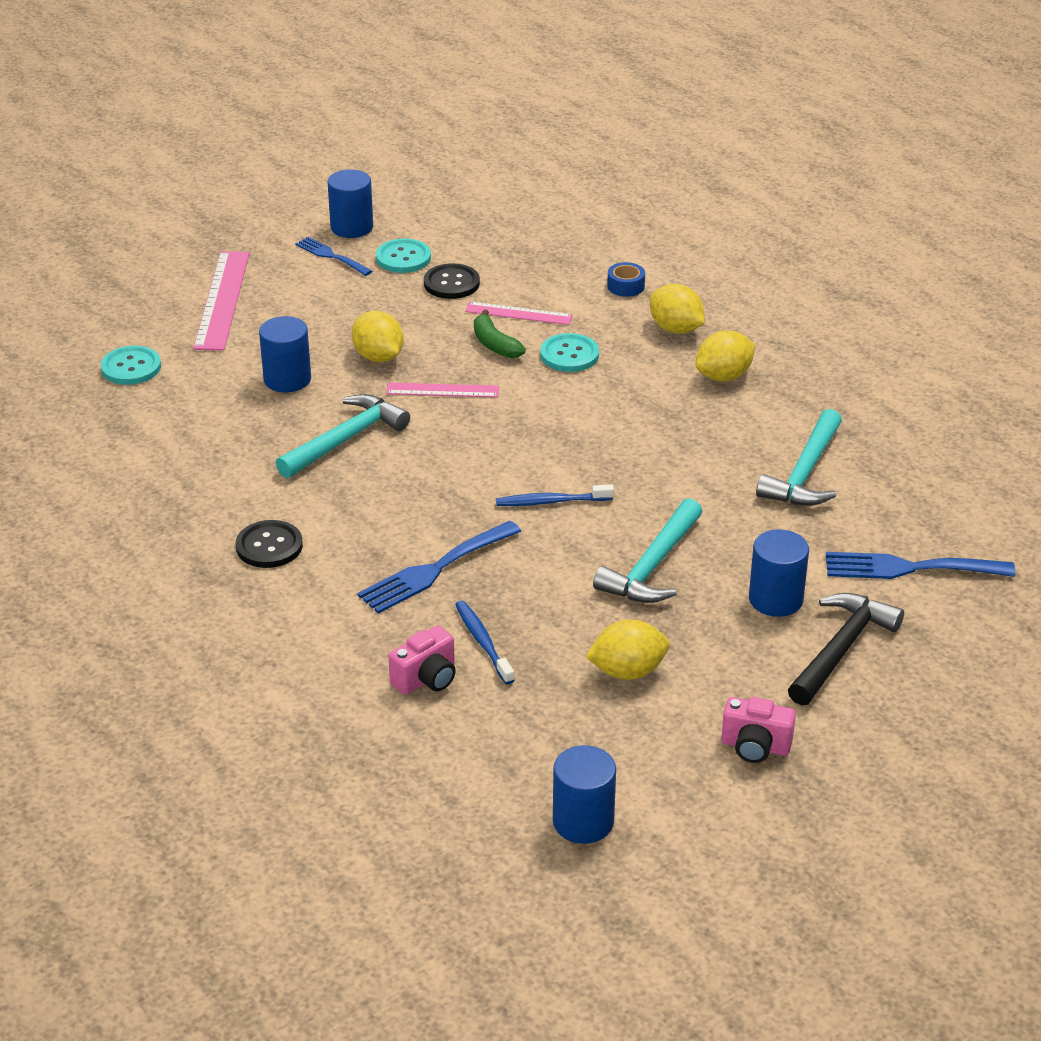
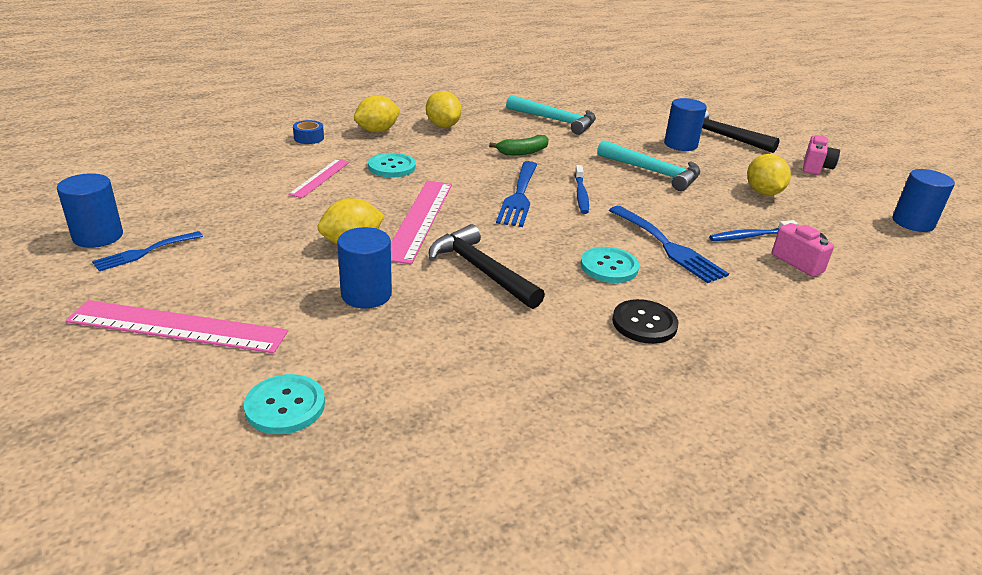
camera: 85 degrees left, 5 degrees down
(346, 439) = (480, 270): turquoise hammer -> black hammer
(403, 258) = (185, 216): turquoise button -> turquoise button (609, 267)
(442, 390) = (419, 219): pink ruler -> pink ruler, size x1.70
(451, 283) = (250, 199): black button -> none
(495, 344) = (361, 191): green banana -> green banana (523, 152)
(909, 568) = (646, 112): blue fork -> blue fork (519, 196)

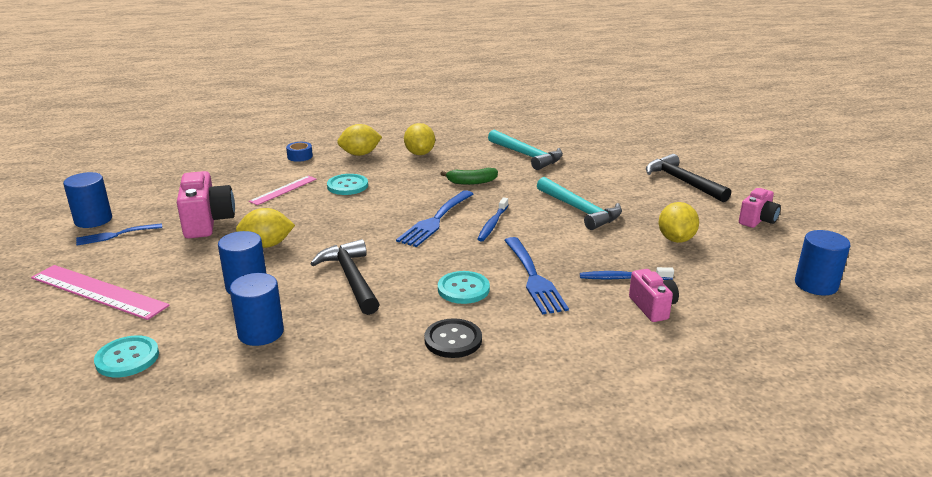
camera: 20 degrees right, 5 degrees down
(256, 224) = (207, 222): none -> pink camera
(419, 219) = (335, 231): pink ruler -> none
(680, 144) = (631, 187): blue cylinder -> blue cylinder (261, 333)

